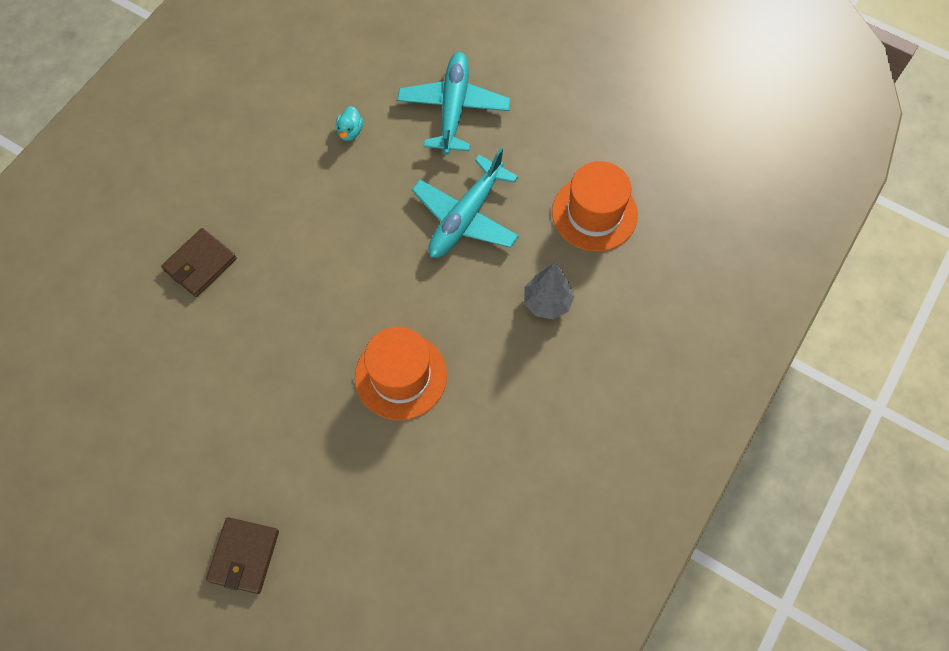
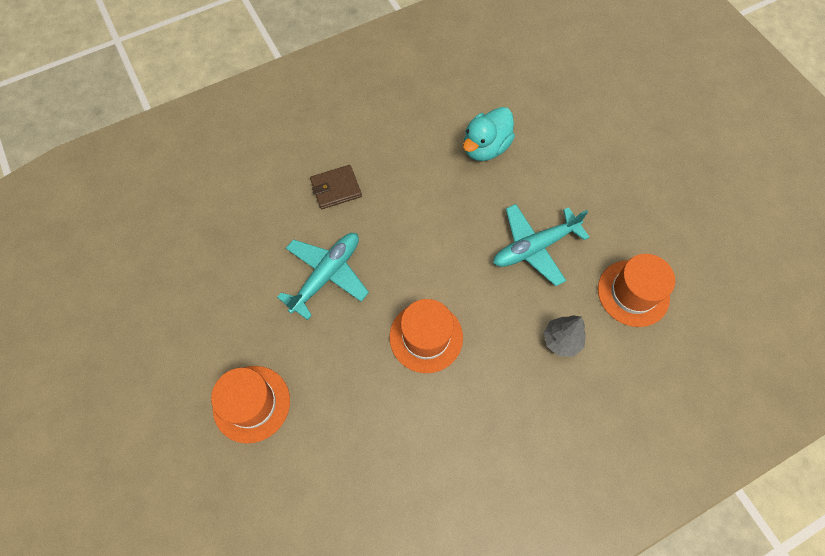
camera: 30 degrees right, 0 degrees up
(244, 556) = (251, 403): brown wallet -> orange hat
(350, 131) = (485, 147): turquoise duck -> turquoise duck, size x2.19
(453, 108) = (568, 165): turquoise plane -> turquoise plane (327, 275)

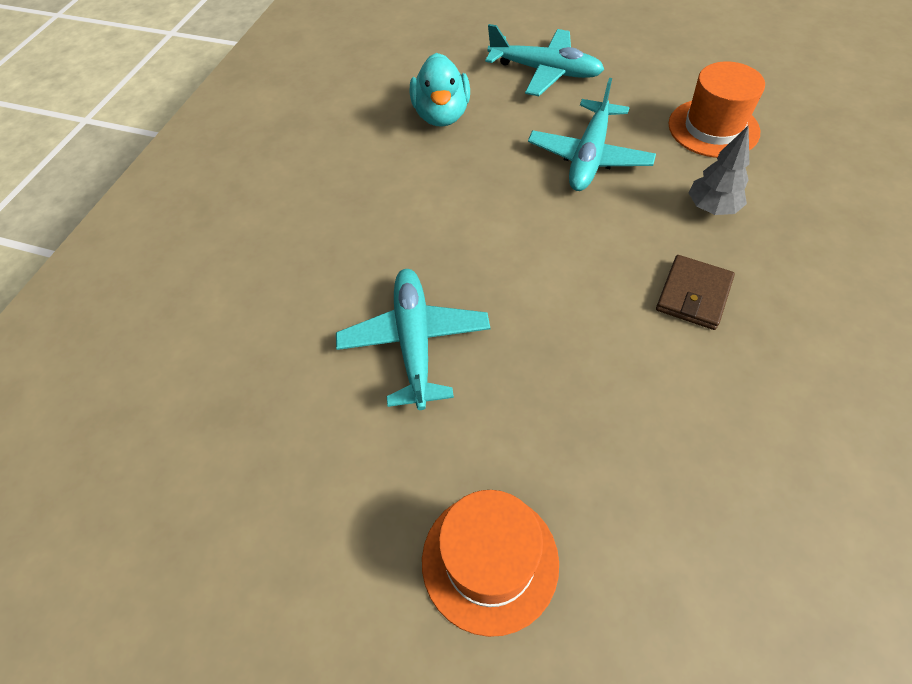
camera: 40 degrees left, 10 degrees down
(336, 188) = (325, 254): brown wallet -> brown wallet (693, 295)
(426, 337) = (593, 309): orange hat -> none
(581, 165) = (545, 71): none -> turquoise plane

